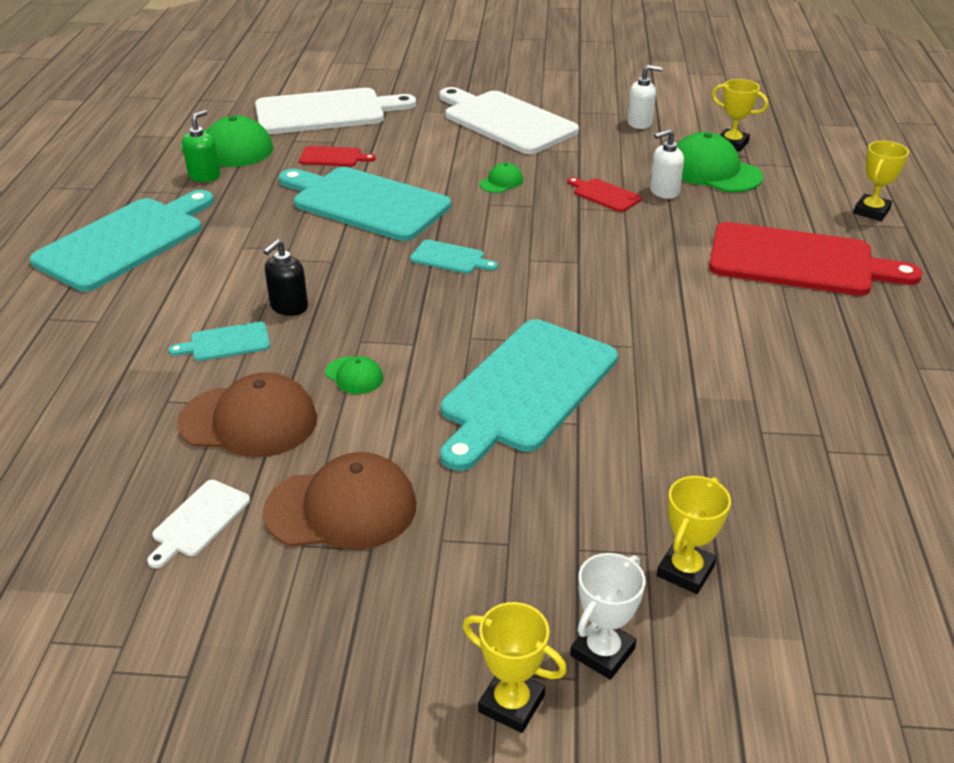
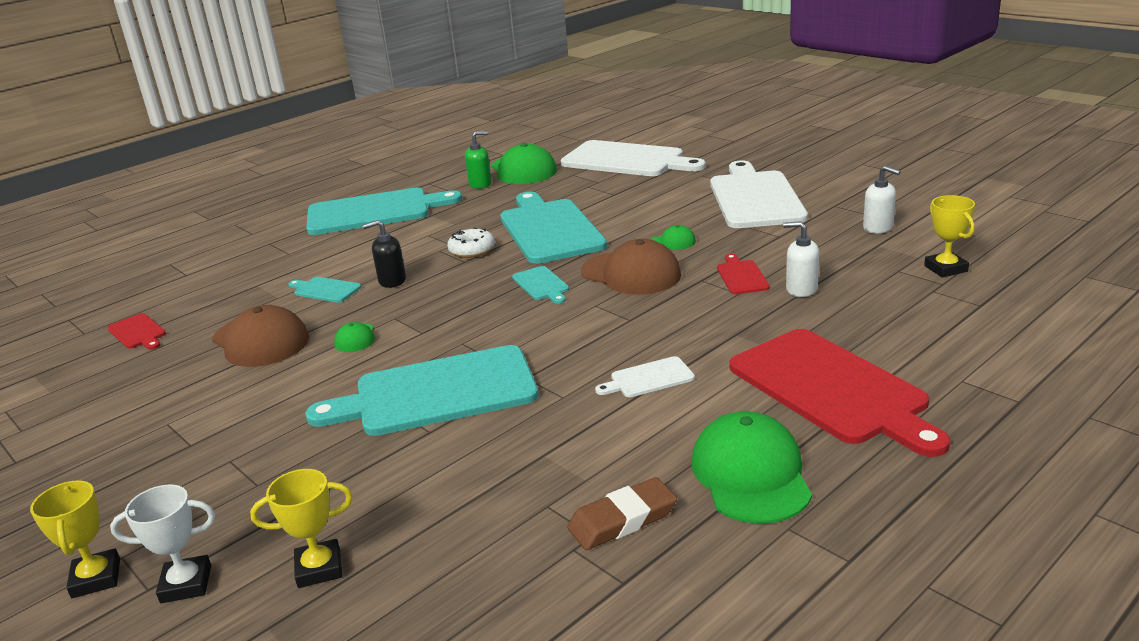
camera: 45 degrees right, 10 degrees down
(198, 521) = (150, 384): white cutting board -> white cutting board (648, 378)
(321, 247) = (472, 250): none -> white donut
(333, 157) = (580, 192): red cutting board -> red cutting board (138, 332)
(341, 508) = (217, 413): brown cap -> brown cap (631, 273)
(713, 171) = (881, 286): green cap -> green cap (751, 474)
(822, 414) = (622, 519): none -> brown eraser
(871, 211) = (1000, 374): yellow trophy -> none

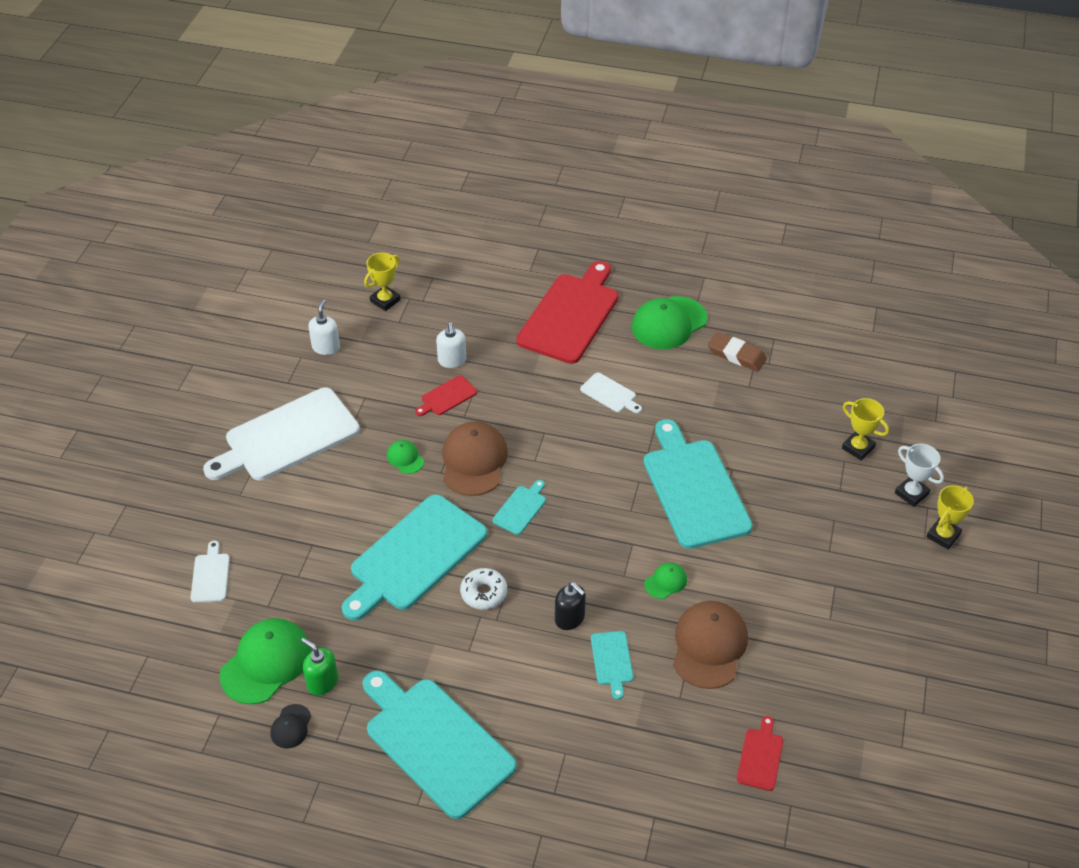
camera: 125 degrees left, 20 degrees up
(437, 393) = (694, 489): turquoise cutting board -> turquoise cutting board turned 150 degrees counterclockwise
(461, 172) = (291, 726): none -> black cap
(627, 160) = (210, 575): white cutting board -> white cutting board, size x0.43

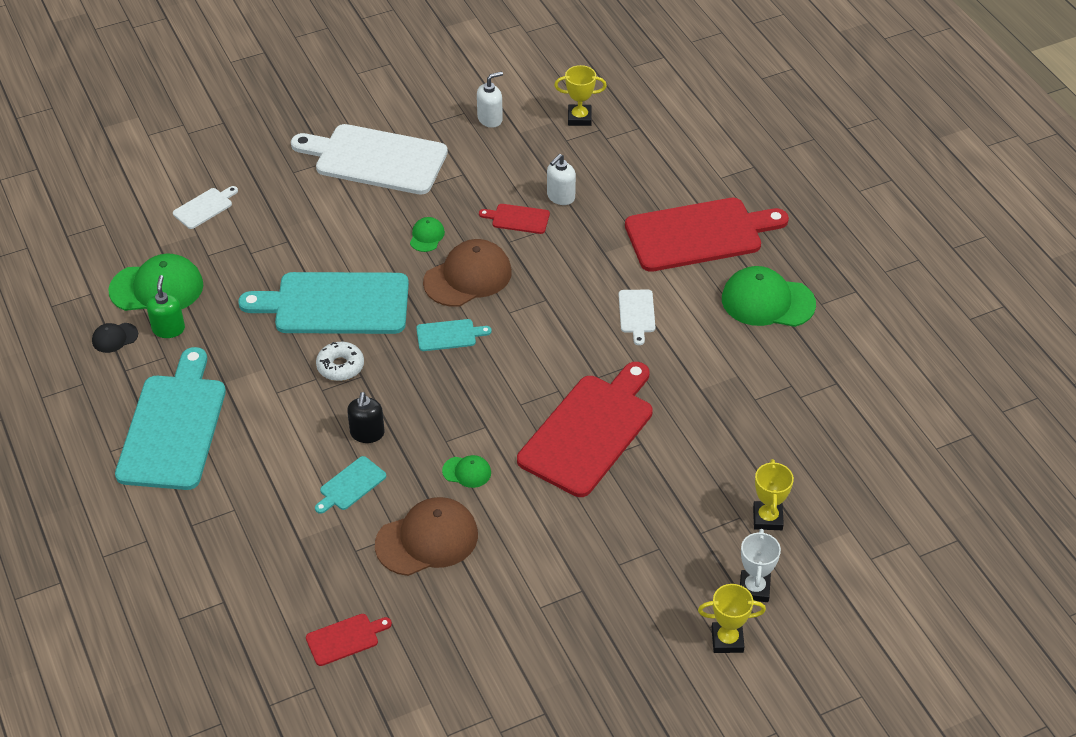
camera: 50 degrees right, 0 degrees up
(694, 489) = (589, 431): turquoise cutting board -> red cutting board
(736, 355) = (783, 369): brown eraser -> none

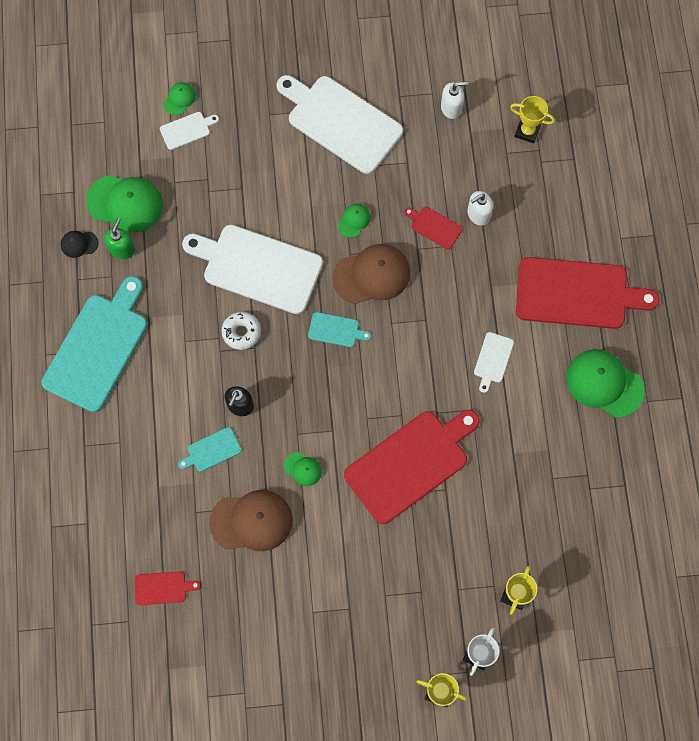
camera: 20 degrees right, 25 degrees up
(185, 184) = (179, 99): none -> green cap
(335, 304) = (258, 267): turquoise cutting board -> white cutting board

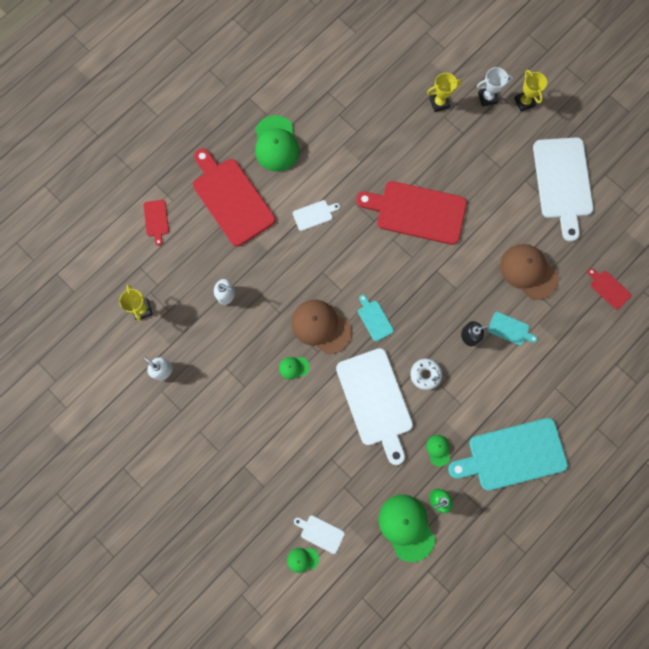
camera: 130 degrees left, 5 degrees up
(79, 244) = (459, 532): black cap -> none
(303, 469) = (473, 268): green cap -> green cap (438, 450)
(341, 122) = (230, 433): white cutting board -> white cutting board (562, 182)
(434, 226) = (256, 315): red cutting board -> red cutting board (156, 220)

